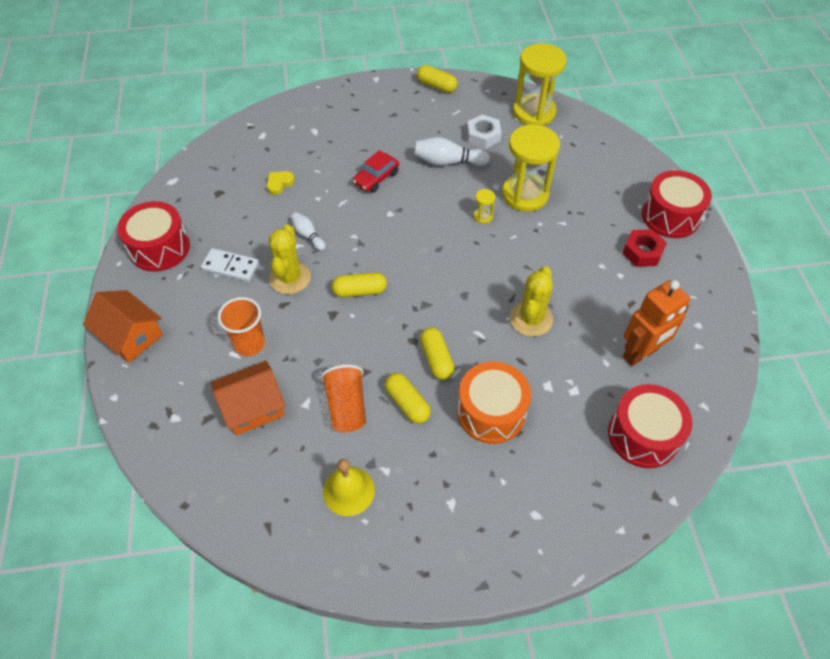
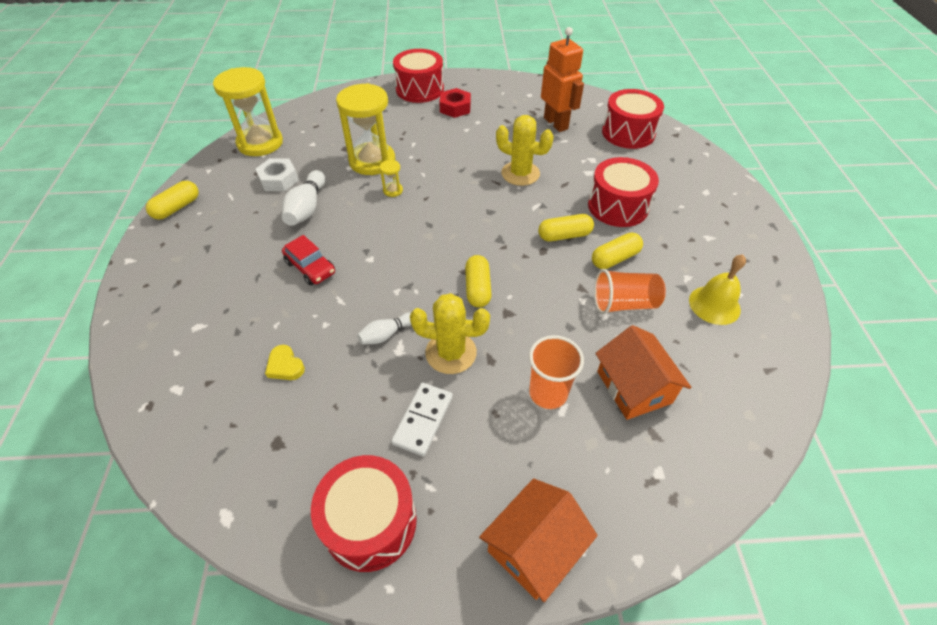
camera: 85 degrees left, 5 degrees down
(491, 412) = (618, 206): orange drum -> red drum

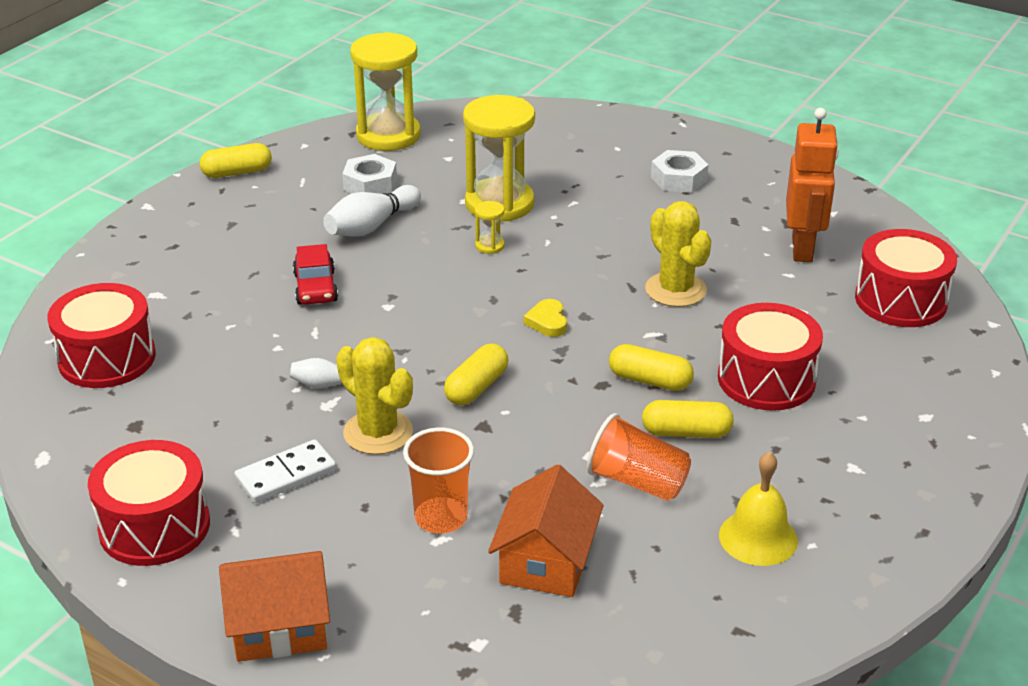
camera: 35 degrees right, 15 degrees down
(285, 366) = (203, 366): yellow heart -> yellow heart (547, 322)
(420, 89) = (655, 139): red drum -> red drum (107, 358)
(455, 108) = (678, 179): red nut -> white nut

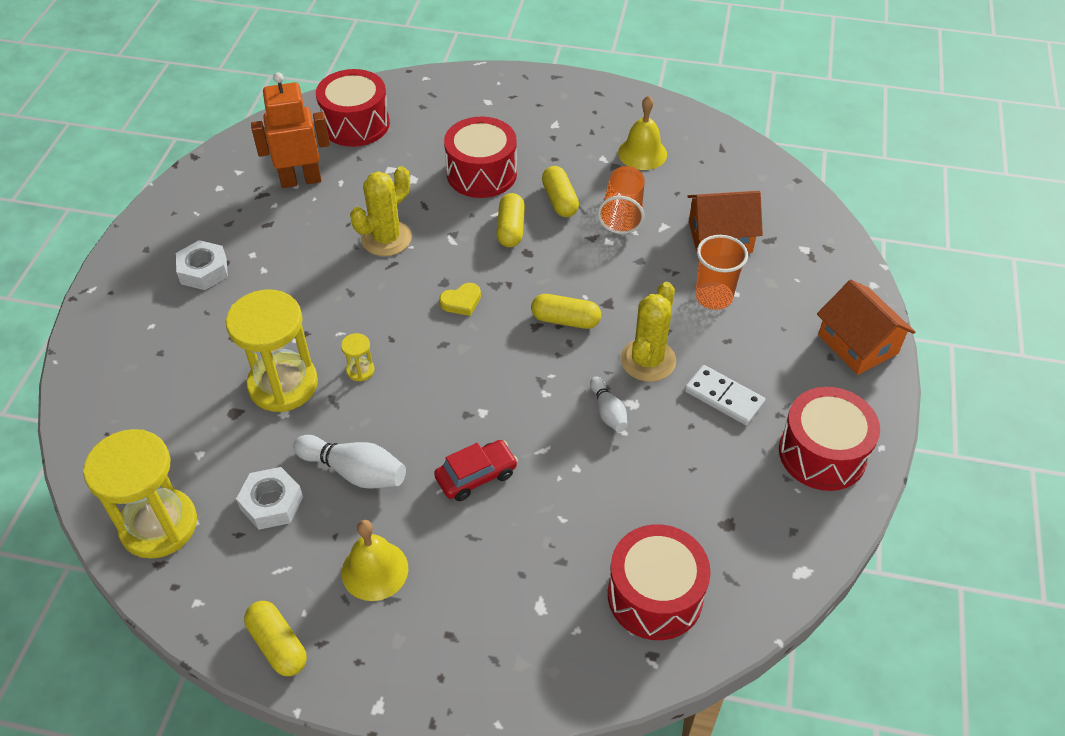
camera: 110 degrees left, 15 degrees up
(264, 221) = (375, 570): none -> yellow bell

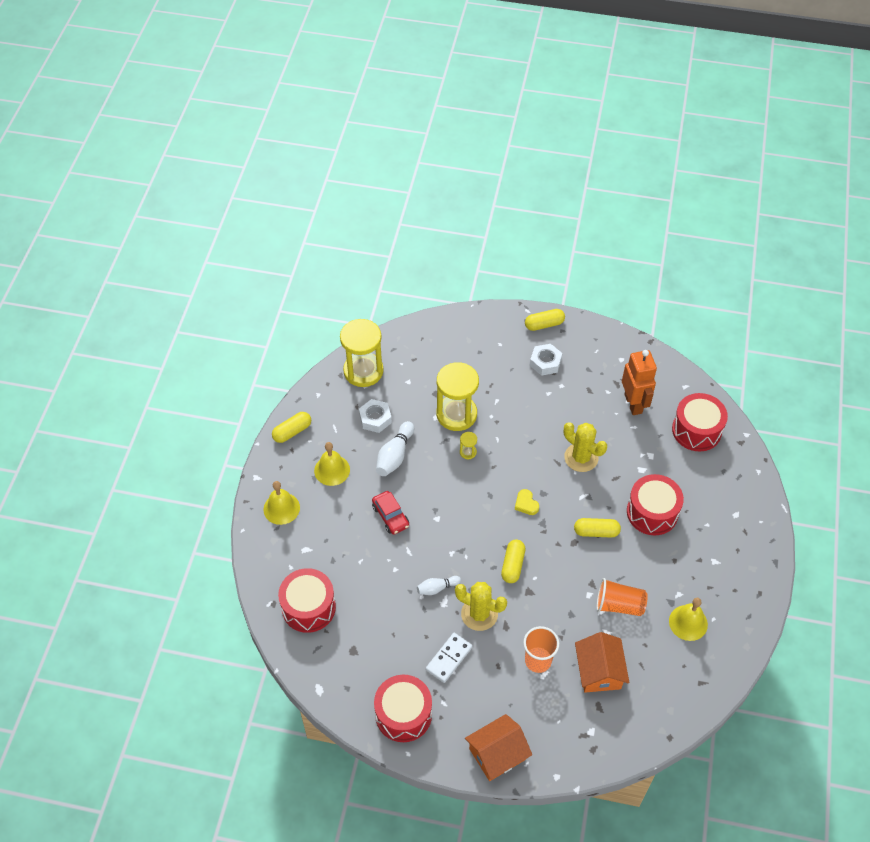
camera: 90 degrees right, 5 degrees up
(452, 654) = (281, 508): none -> yellow bell
(560, 200) = (628, 563): yellow capsule -> yellow capsule (544, 324)

